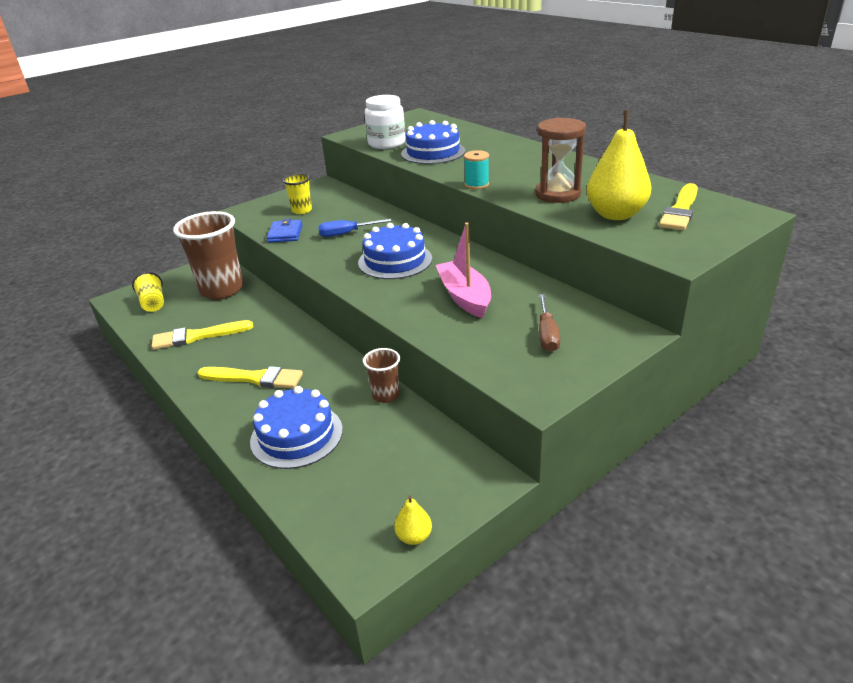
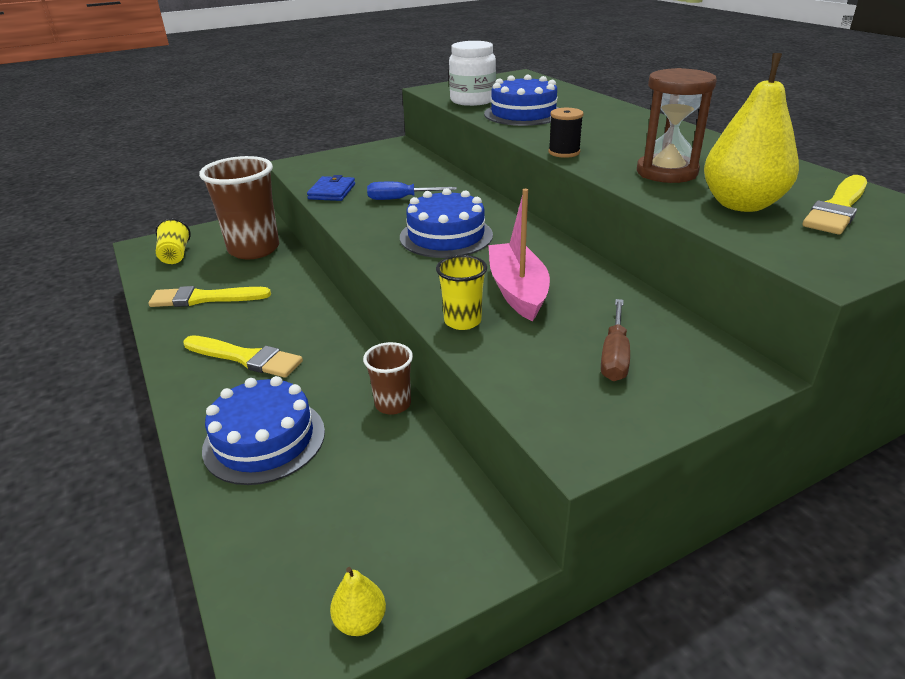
camera: 10 degrees right, 0 degrees up
(302, 210) = (361, 169): yellow cup -> yellow cup (462, 321)
(476, 185) = (564, 152): turquoise spool -> black spool

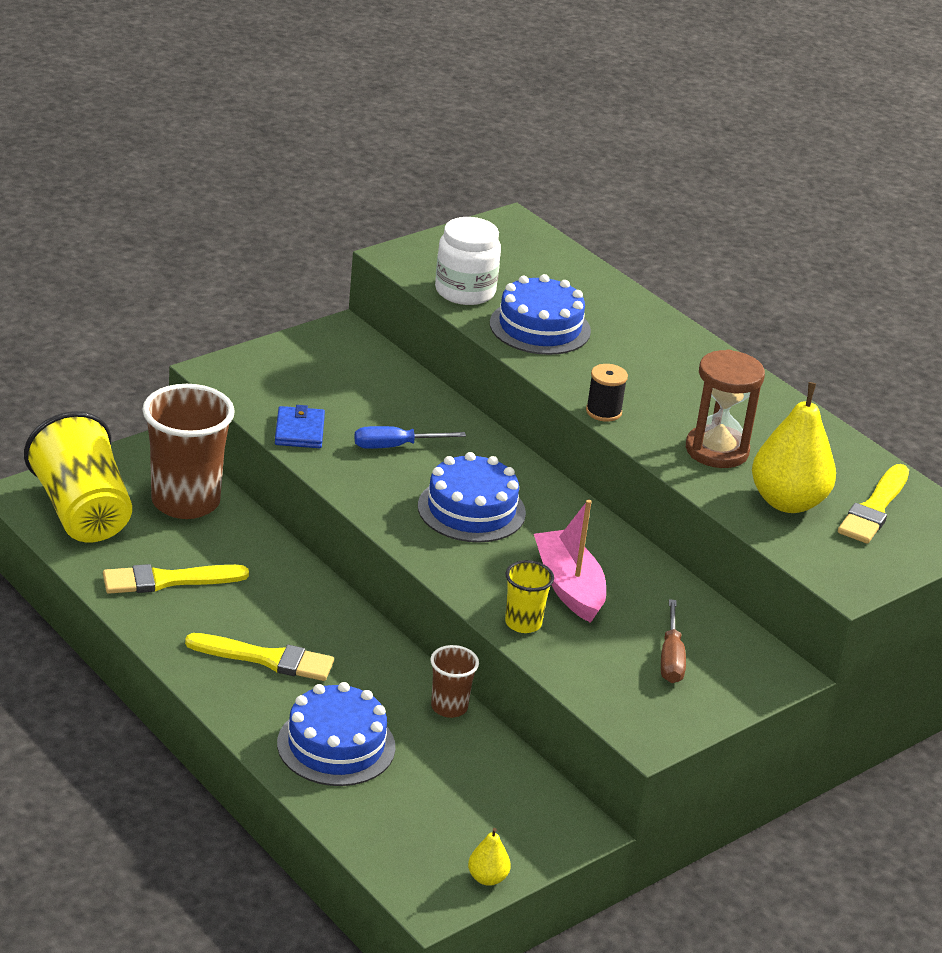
camera: 15 degrees left, 0 degrees up
(175, 255) = (82, 511): yellow cup -> yellow cup, size x2.04

